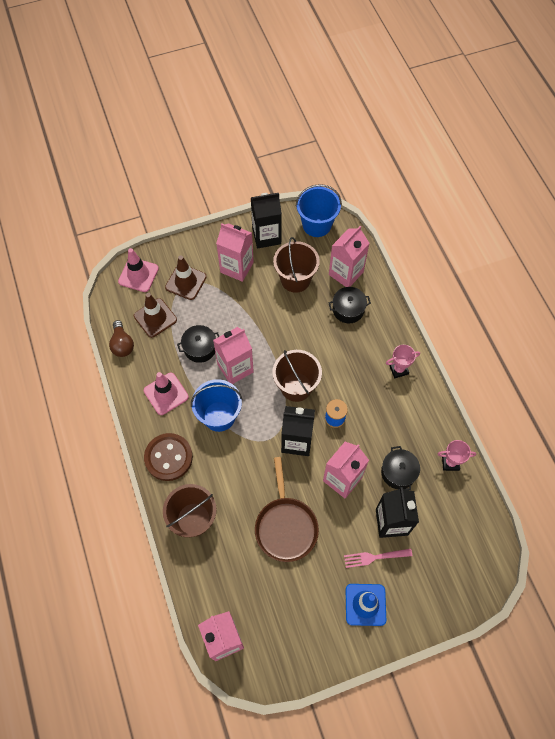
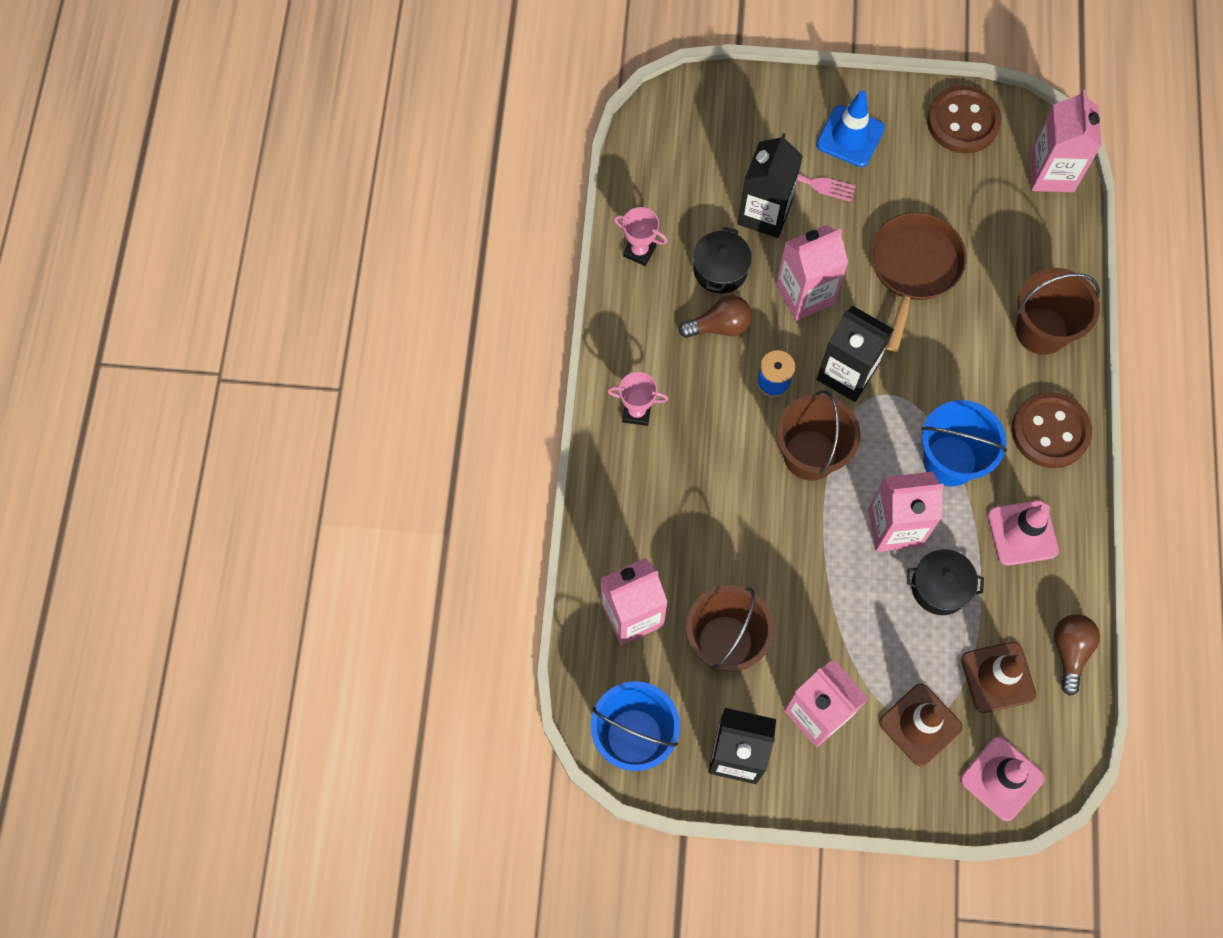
camera: 155 degrees left, 5 degrees up
(297, 653) = (963, 122): none -> brown button
(348, 309) = (663, 546): black pot -> none
(380, 437) = (719, 326): none -> brown light bulb

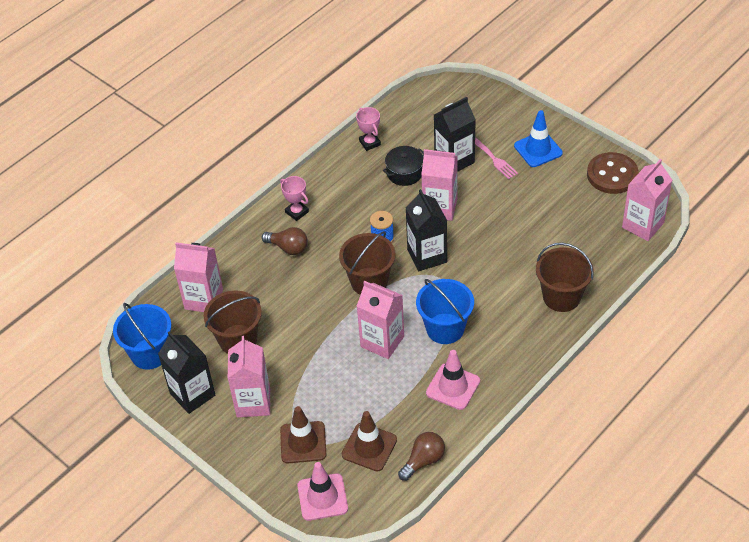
camera: 40 degrees right, 20 degrees down
(719, 326) = (379, 197): brown light bulb -> brown light bulb (288, 248)
(914, 268) = (514, 228): brown pan -> none
(940, 587) = (379, 384): black pot -> none
(1050, 431) = (518, 348): brown button -> none

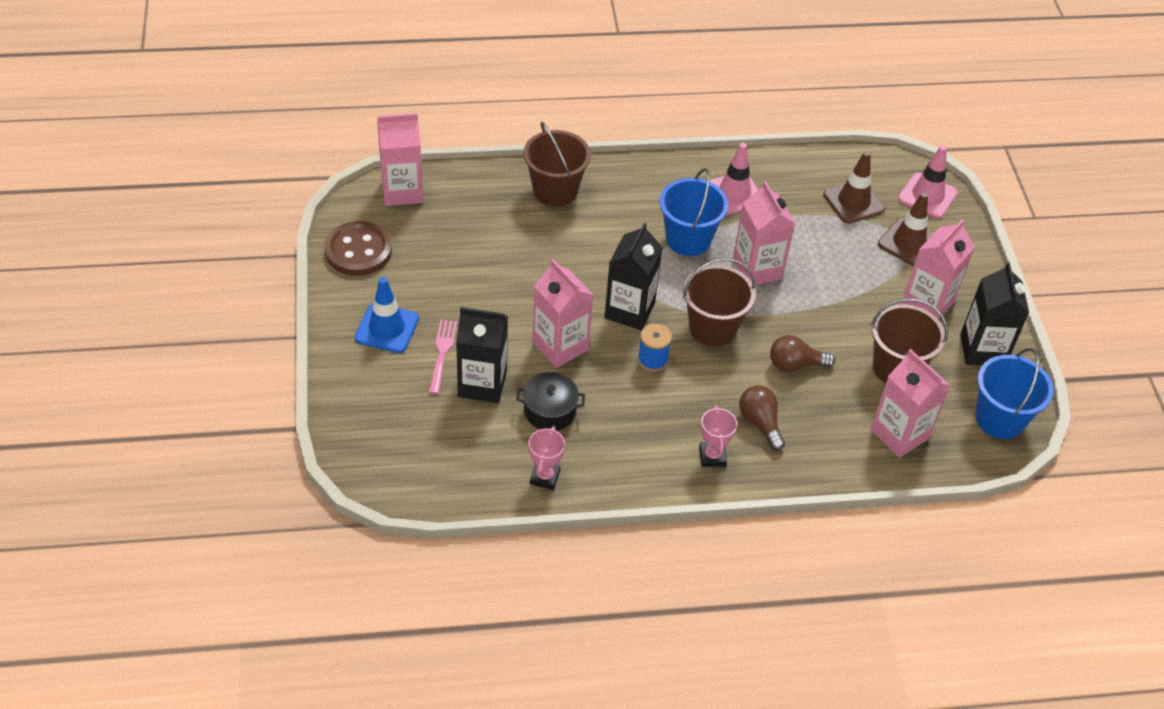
camera: 145 degrees left, 0 degrees up
(423, 461) = (817, 164): brown light bulb -> brown light bulb (795, 365)

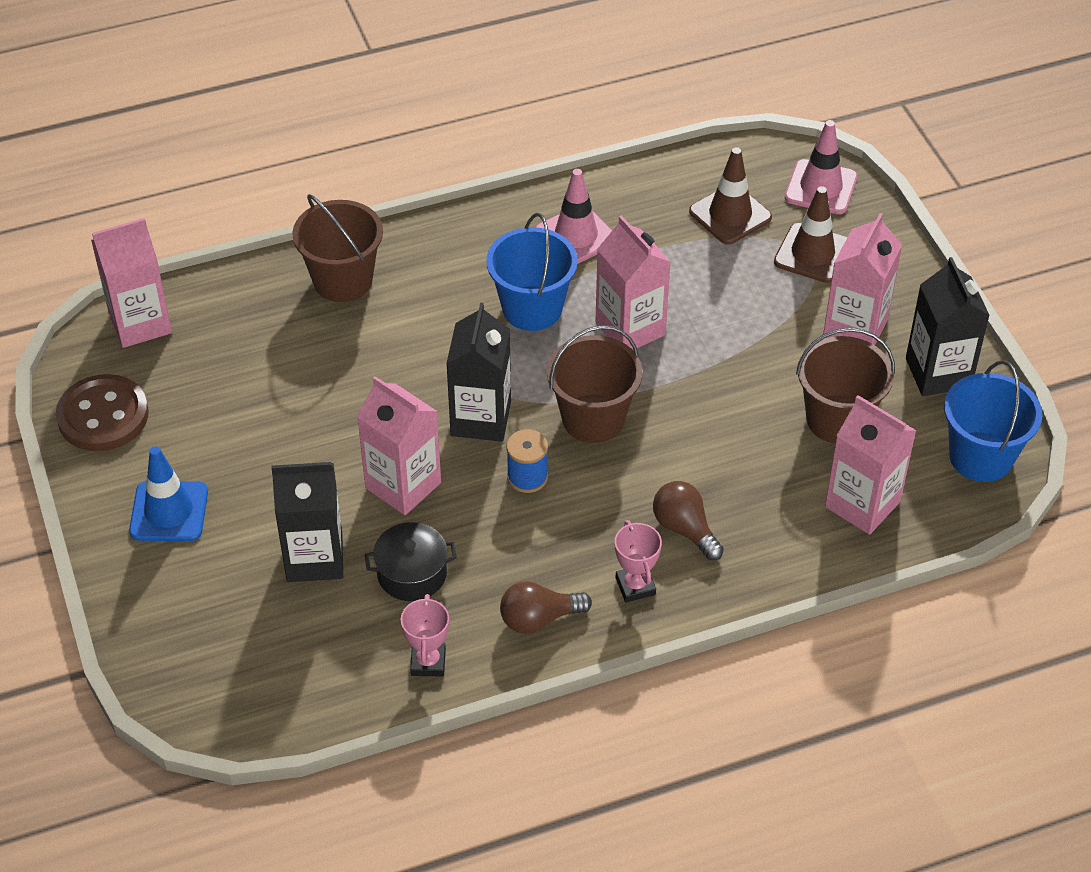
camera: 10 degrees left, 0 degrees up
(442, 353) = (251, 529): pink fork -> none
(795, 365) = (710, 443): brown light bulb -> brown light bulb (539, 619)

